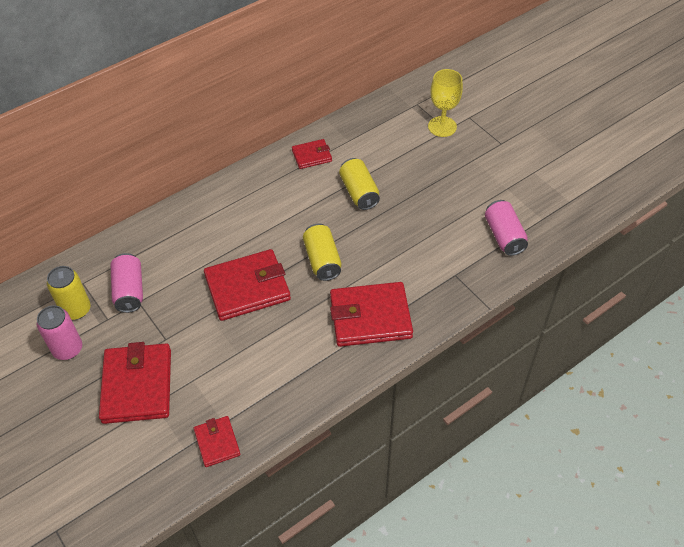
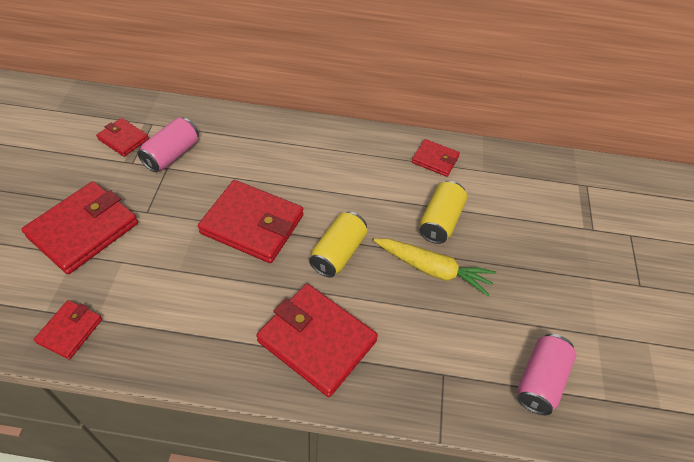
camera: 40 degrees right, 0 degrees up
(68, 349) = (82, 162): pink can -> none
(76, 310) = (123, 139): yellow can -> red wallet
(387, 224) = (433, 270): none -> yellow carrot
(442, 126) = (590, 223): yellow goblet -> none

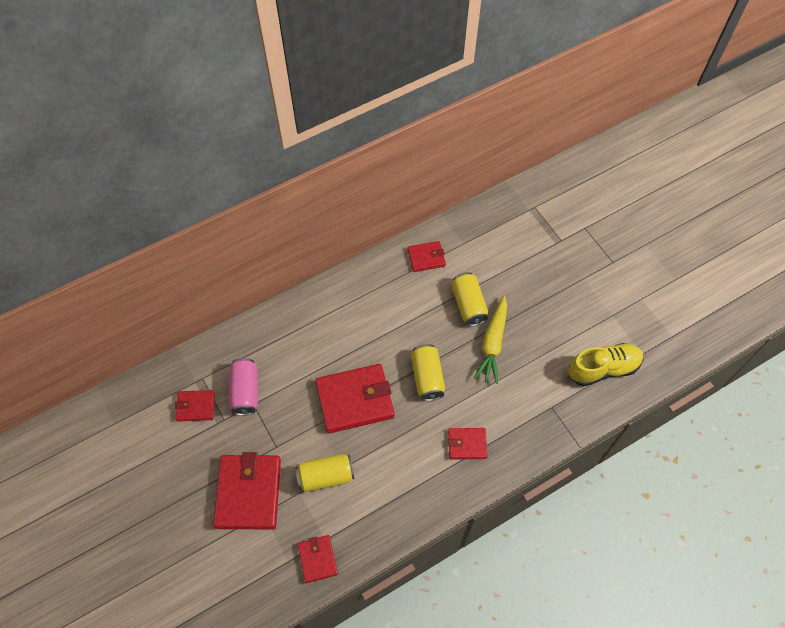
camera: 35 degrees left, 10 degrees up
(158, 266) = (325, 476): none -> yellow can
(317, 341) = (467, 444): red wallet -> red wallet, size x0.53
(433, 270) = (492, 344): yellow carrot -> yellow carrot turned 120 degrees clockwise
(540, 380) = (603, 369): pink can -> yellow shoe

